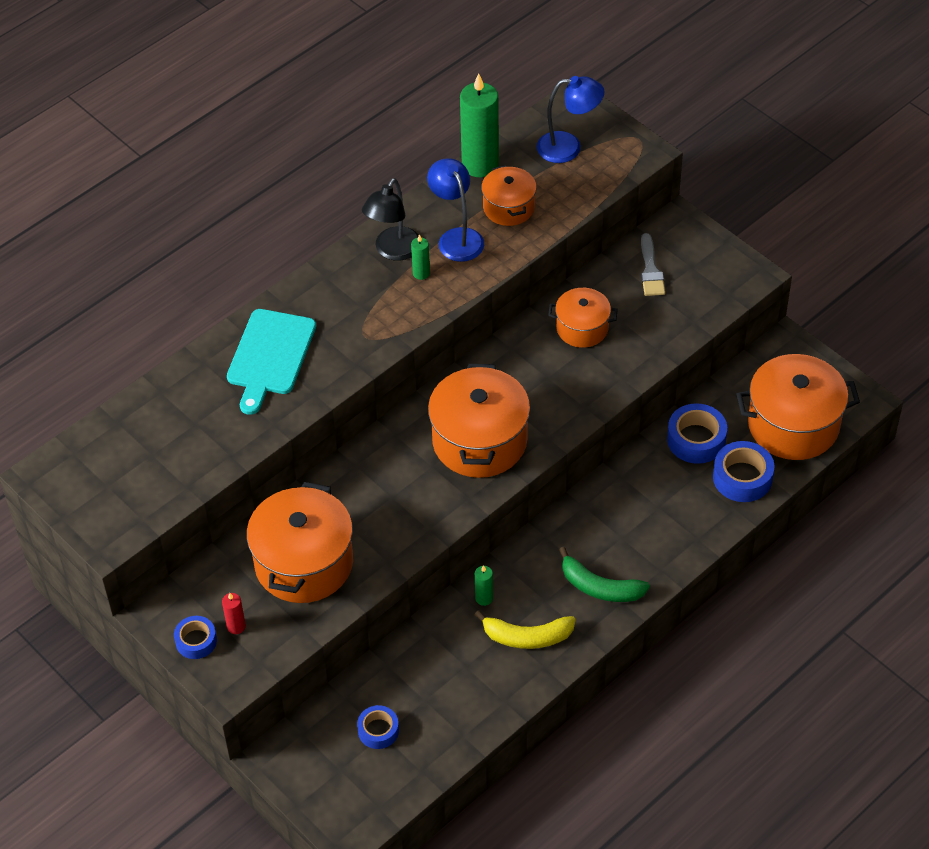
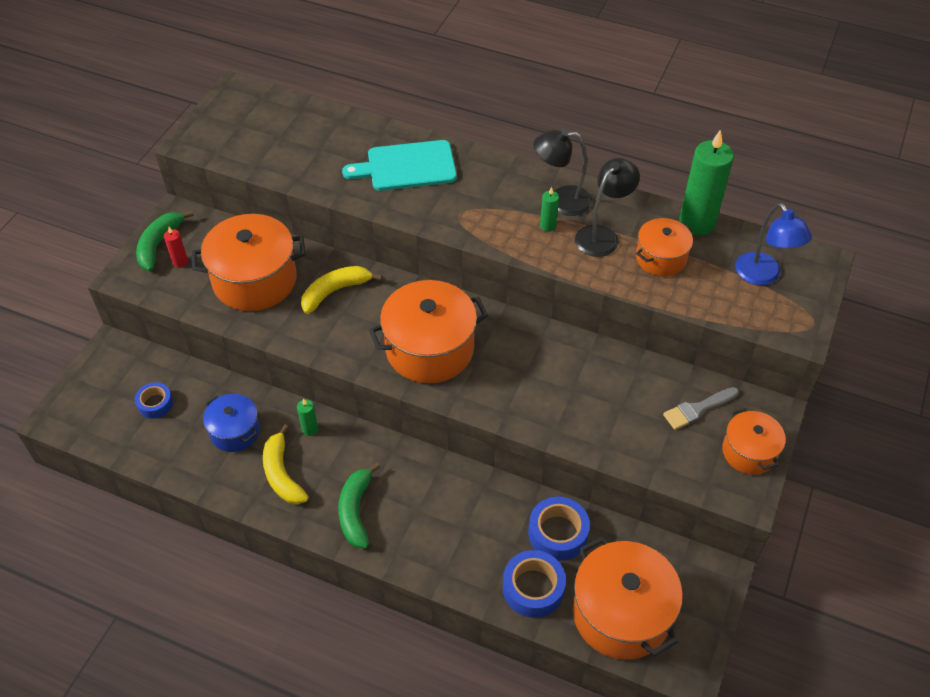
camera: 65 degrees right, 0 degrees up
(196, 641) = (159, 244): blue tape -> green banana
(360, 496) = (335, 291): none -> yellow banana
(453, 665) = (235, 432): none -> blue pot
(456, 238) = (602, 235): blue lamp -> black lamp
(582, 328) = (595, 380): orange pot -> orange pot (749, 452)

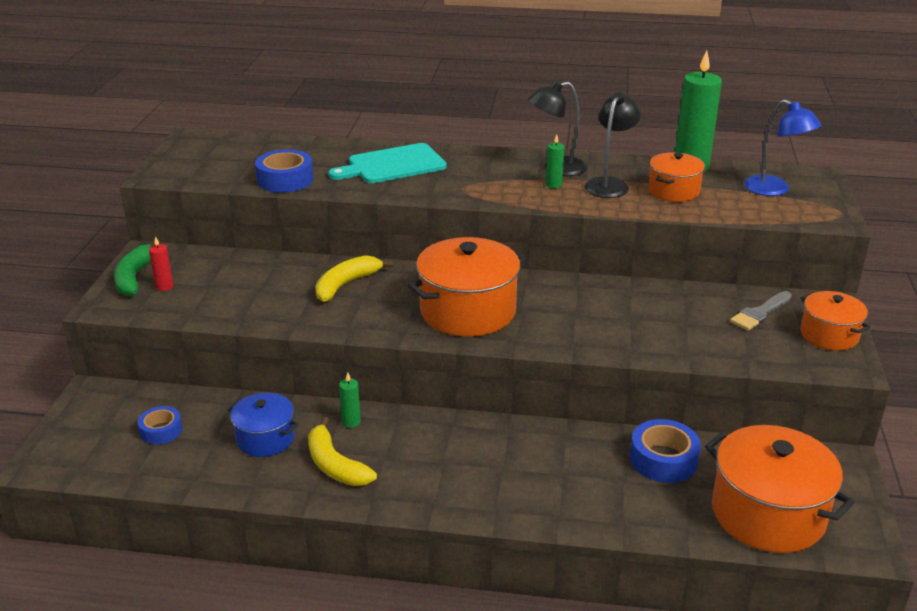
camera: 15 degrees left, 20 degrees down
(255, 280) = (254, 288): orange pot -> none
(356, 511) = (434, 481): green banana -> none
(533, 588) = (663, 510): blue tape -> blue tape (285, 180)

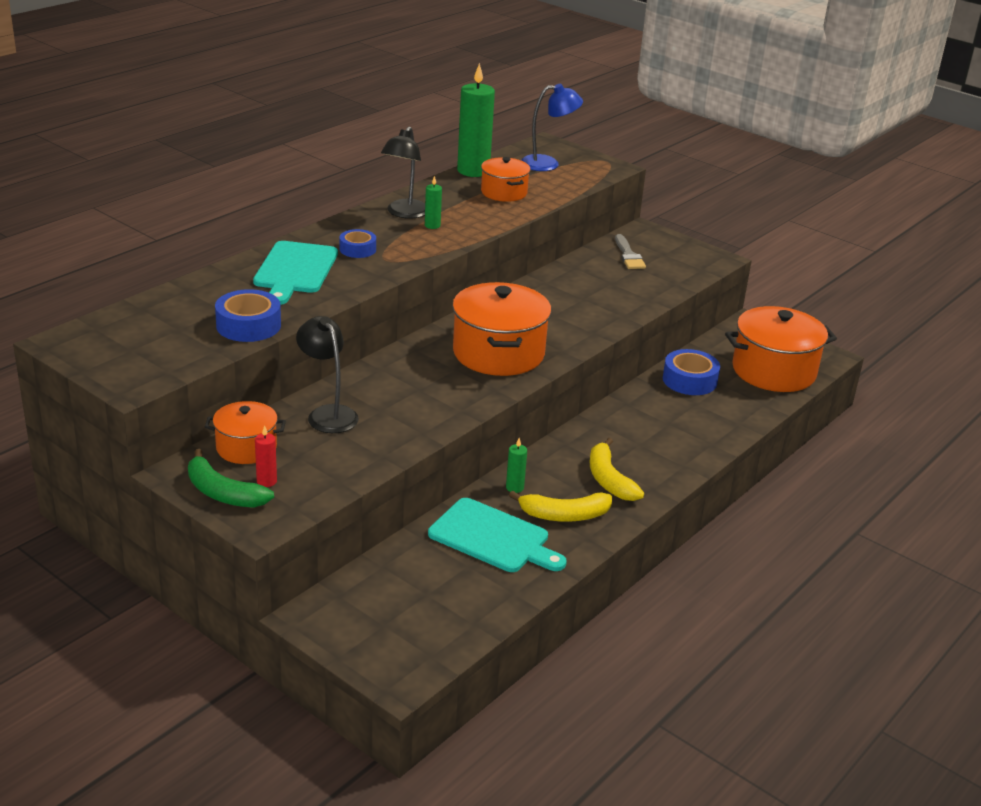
camera: 60 degrees left, 0 degrees up
(161, 431) = (421, 591): blue tape -> blue tape (357, 249)
(265, 438) = (493, 538): blue pot -> turquoise cutting board
(346, 284) = (388, 389): yellow banana -> yellow banana (609, 480)
(609, 184) = (461, 207): black lamp -> black lamp (328, 414)
(829, 335) = (678, 248): orange pot -> orange pot (246, 448)

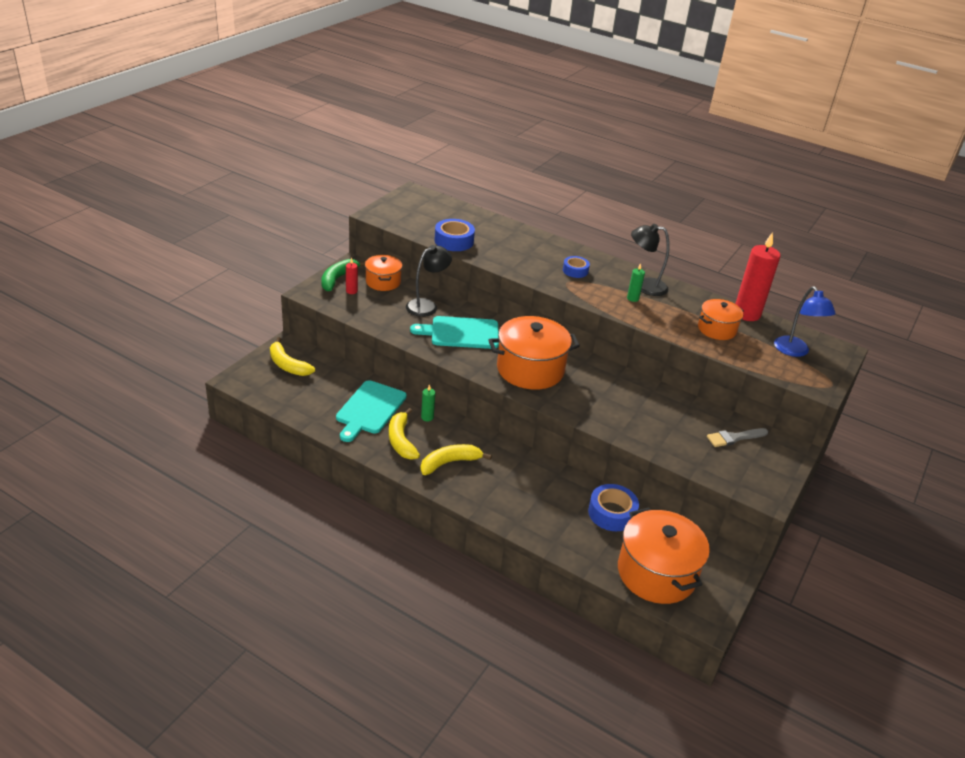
camera: 80 degrees right, 5 degrees up
(295, 270) = (532, 250): turquoise cutting board -> turquoise cutting board (461, 333)
(367, 617) = (288, 365): none -> yellow banana
(473, 171) = (746, 314): green candle -> red candle

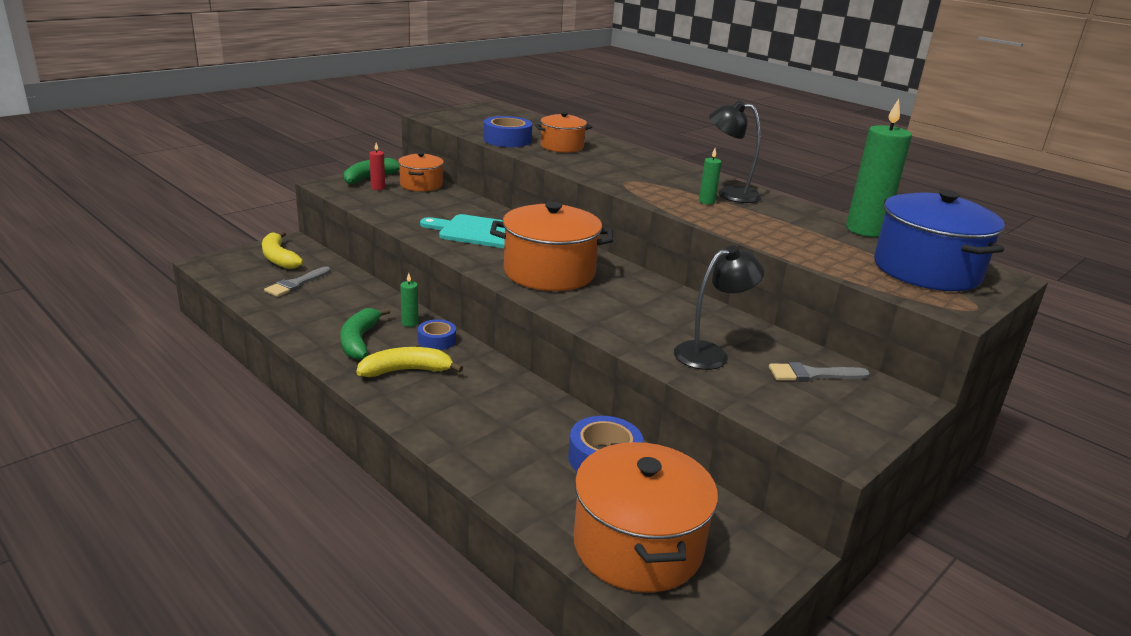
camera: 15 degrees right, 10 degrees down
(319, 391) = (296, 284): none -> grey brush
(369, 409) = (343, 307): turquoise cutting board -> none
(401, 441) = (359, 341): yellow banana -> green banana
(427, 305) = (458, 207): black lamp -> black lamp (710, 353)
(575, 271) = (643, 174): blue tape -> blue tape (437, 340)
(717, 329) = (813, 238): orange pot -> orange pot (562, 146)
(746, 314) = (865, 230): red candle -> green candle
(795, 351) = (926, 270): blue lamp -> blue pot

